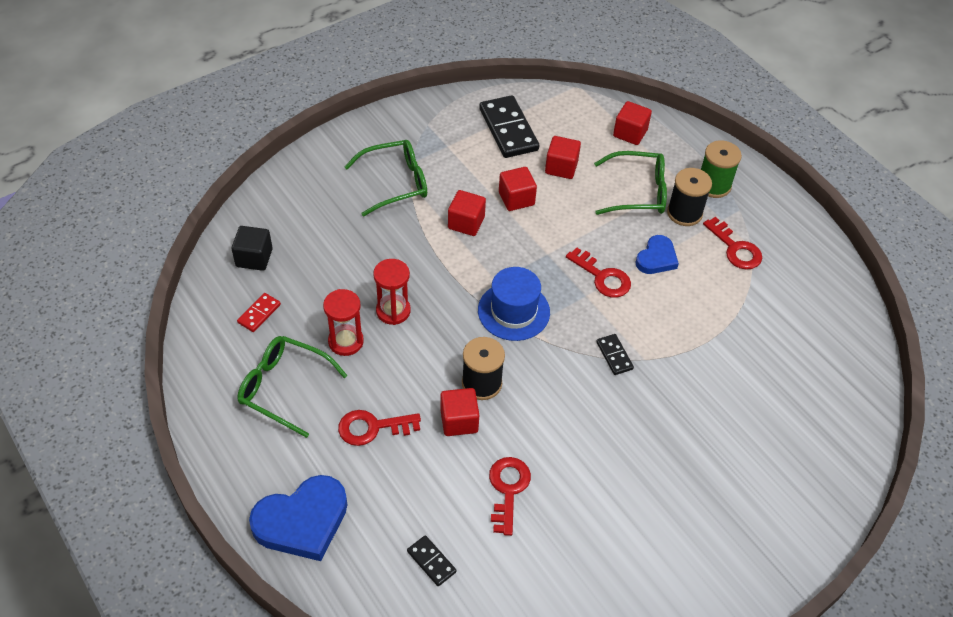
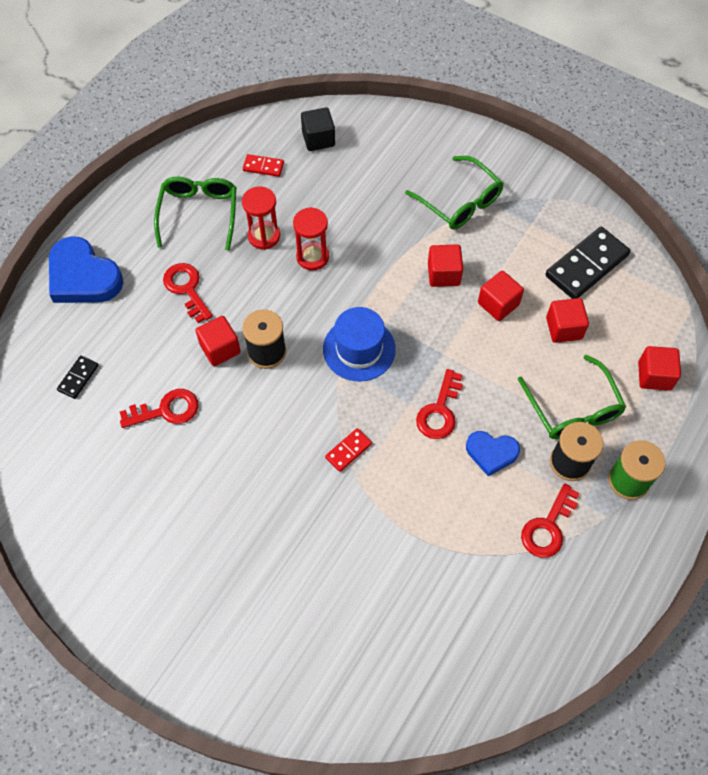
camera: 70 degrees right, 10 degrees up
(614, 355) = (348, 450): black domino -> red domino

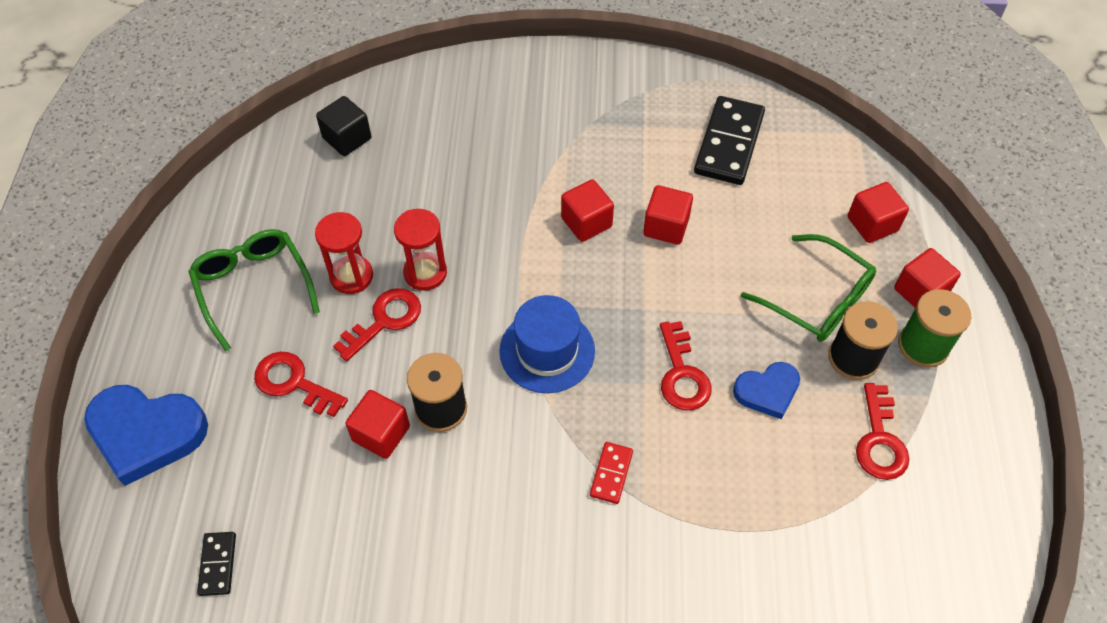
camera: 30 degrees left, 5 degrees down
(166, 410) = (360, 544): red key -> red key (384, 320)
(263, 167) = (300, 198): red domino -> none
(460, 202) = (552, 137): green glasses -> none
(564, 328) = (750, 219): red cube -> red cube (920, 292)

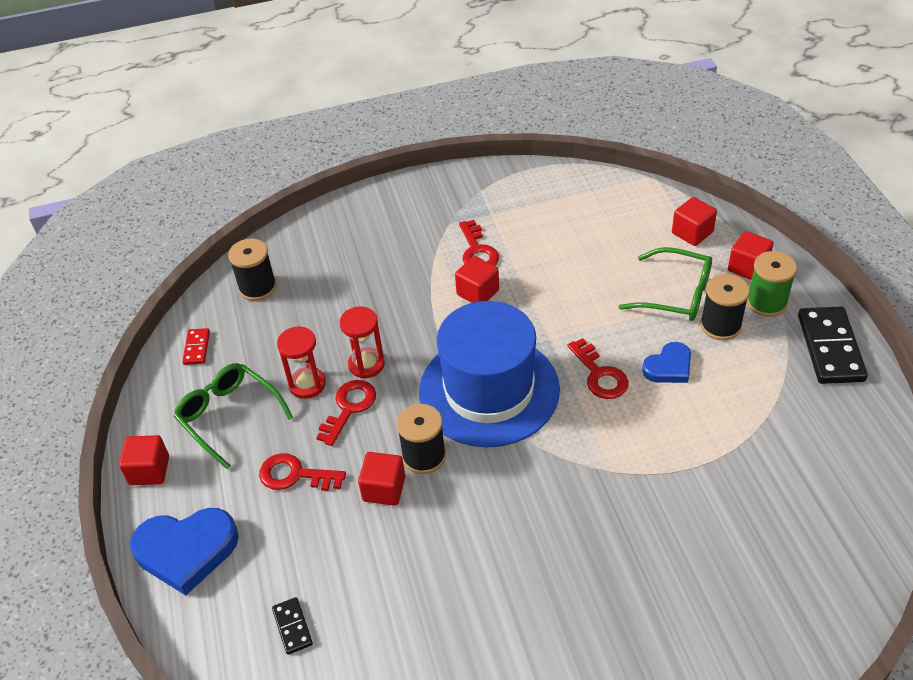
camera: 15 degrees left, 10 degrees down
(347, 138) = (257, 287): black cube -> black spool
(547, 351) = (489, 390): blue hat -> blue hat, size x1.78
(611, 473) = (578, 459): red domino -> red domino (196, 348)
(666, 226) = (540, 278): red cube -> red cube (149, 470)
(728, 143) = (561, 208): black domino -> black domino (830, 348)
(880, 440) = (765, 374): red key -> red key (477, 251)

